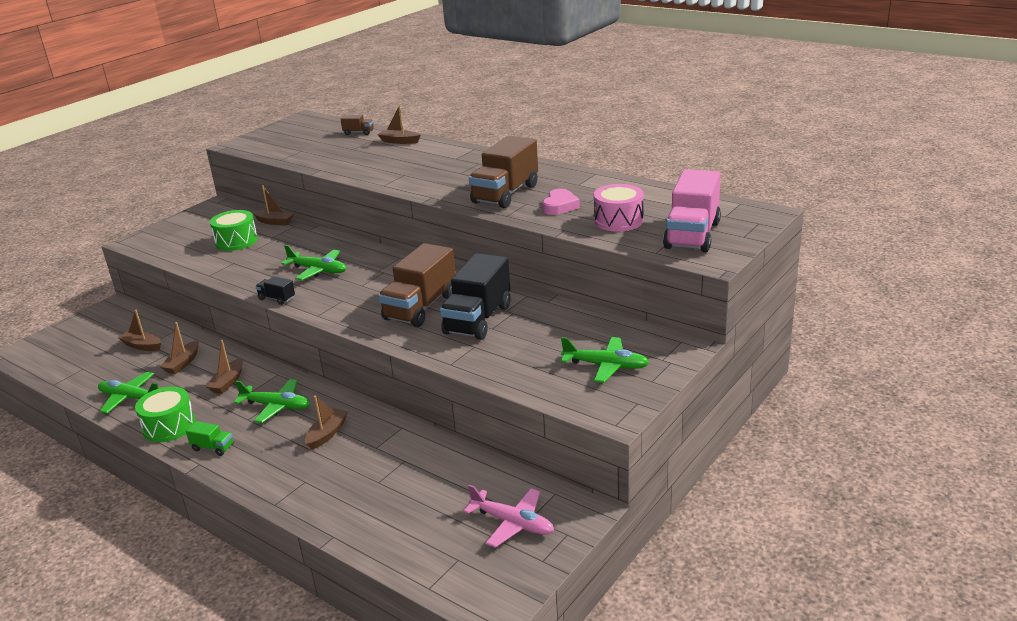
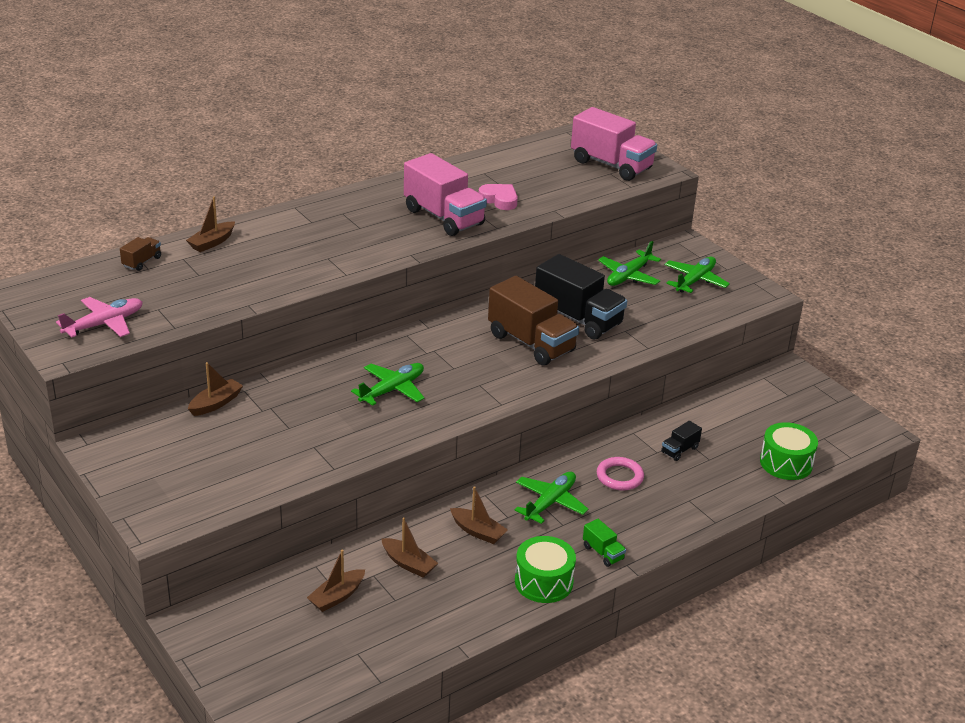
camera: 75 degrees left, 5 degrees up
(130, 398) = (463, 611): green plane -> green plane (628, 276)
(213, 447) = (603, 553): green truck -> green truck turned 105 degrees clockwise
(236, 241) = (248, 438): green drum -> green drum (786, 463)
(277, 298) = (441, 425): black truck -> black truck (679, 450)
(327, 434) = (619, 477): brown boat -> pink ring
(505, 194) = (444, 217): brown truck -> pink truck
(513, 523) = (792, 404): pink plane -> pink plane (104, 324)
(618, 220) = (556, 184): pink drum -> none

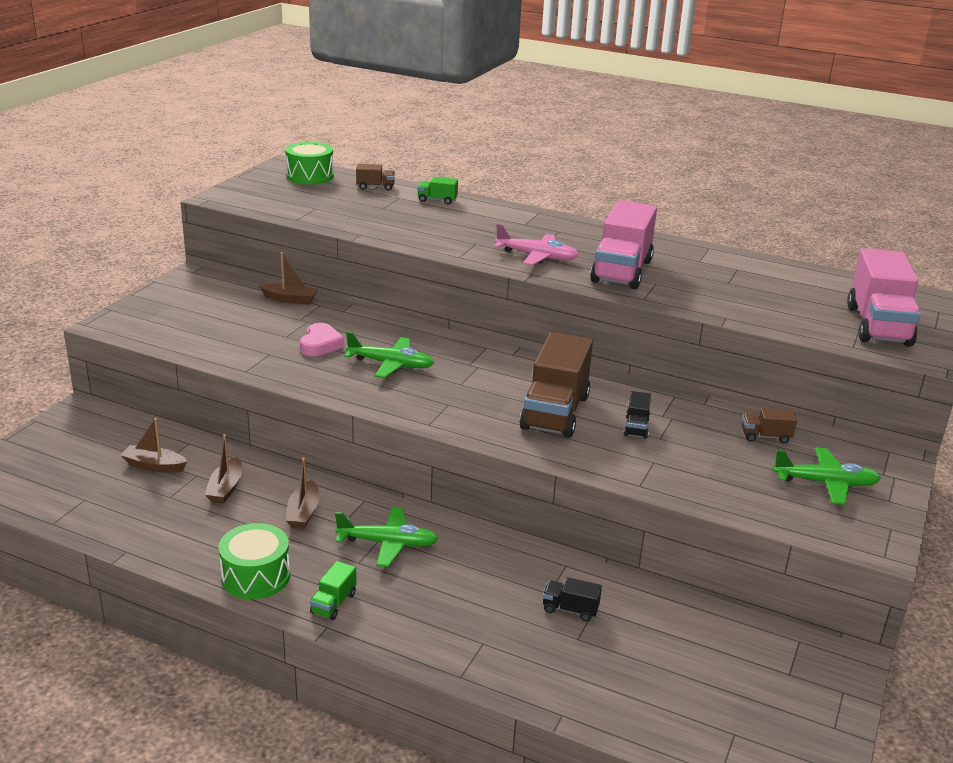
camera: 60 degrees right, 5 degrees down
(104, 324) = (273, 198): pink plane -> pink plane (537, 257)
(212, 242) = (437, 200): brown boat -> green truck
(499, 200) = (698, 287): pink heart -> pink heart (320, 344)
(578, 319) = (636, 427): black truck -> black truck, size x0.44
(619, 477) = (476, 578): pink ring -> none
(628, 276) = (765, 436): green plane -> brown truck
(786, 463) = (639, 709): green drum -> green drum (310, 176)

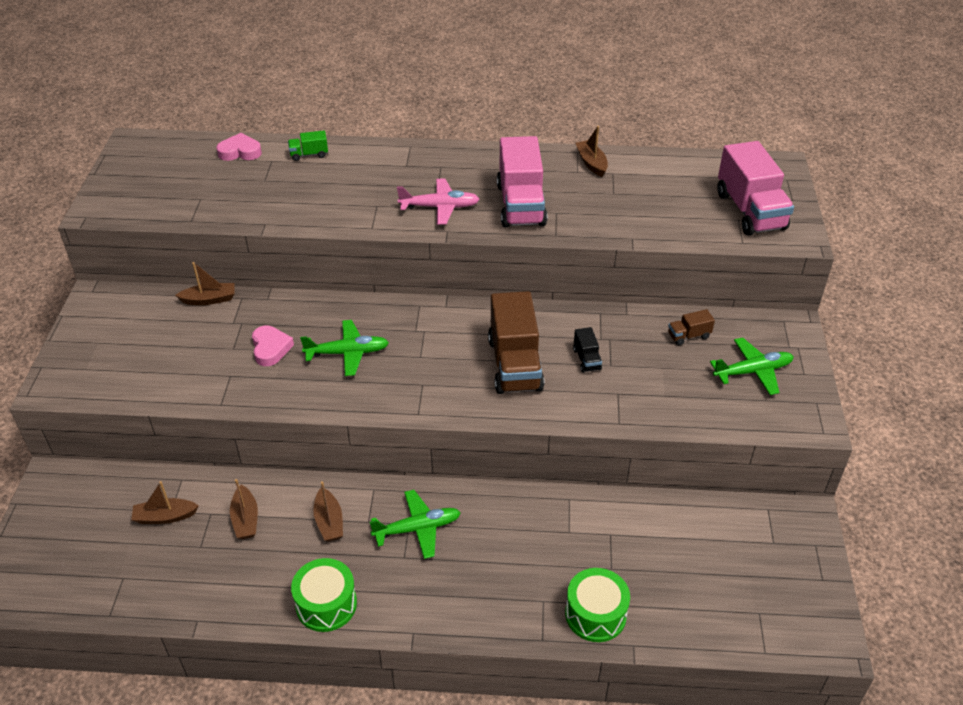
camera: 20 degrees left, 15 degrees up
(310, 176) = (167, 153): green drum -> green drum (595, 614)
(333, 603) = (406, 607): green truck -> none
(375, 187) = (240, 152): brown truck -> pink heart
(570, 609) = (592, 542): black truck -> none
(719, 258) = (591, 163): none -> brown boat

